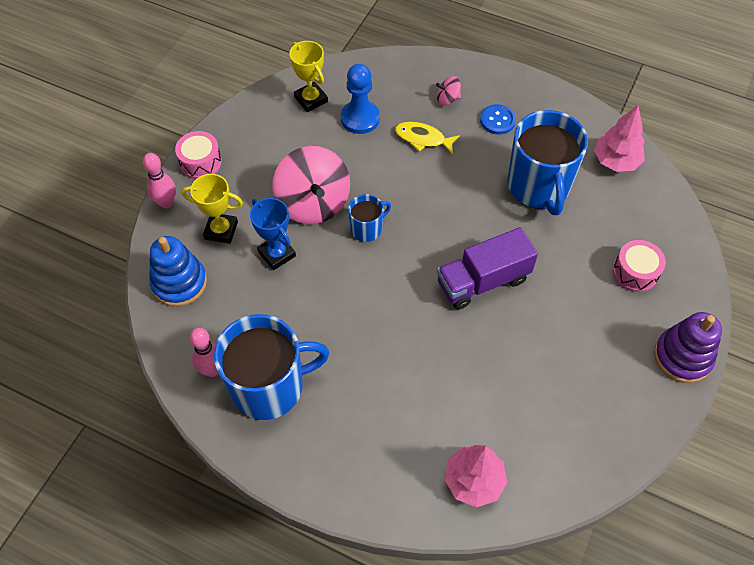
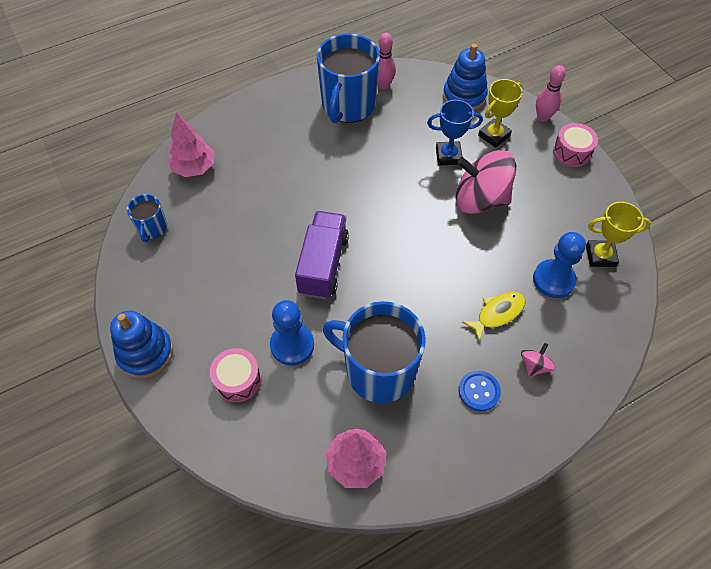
camera: 125 degrees right, 0 degrees up
(367, 228) = (430, 220): blue mug -> blue mug (152, 228)
(573, 255) = (292, 345): none -> blue pawn
(682, 357) = (145, 353): purple stacking toy -> blue stacking toy

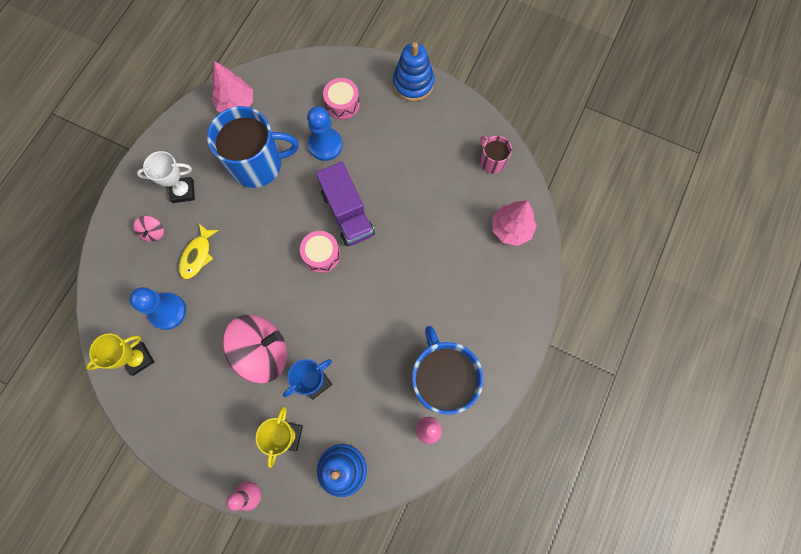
camera: 145 degrees right, 15 degrees up
(152, 228) = (492, 162): blue mug -> pink mug
(479, 391) = (183, 191): blue button -> white trophy
(572, 152) = (206, 464): pink drum -> pink drum (321, 255)

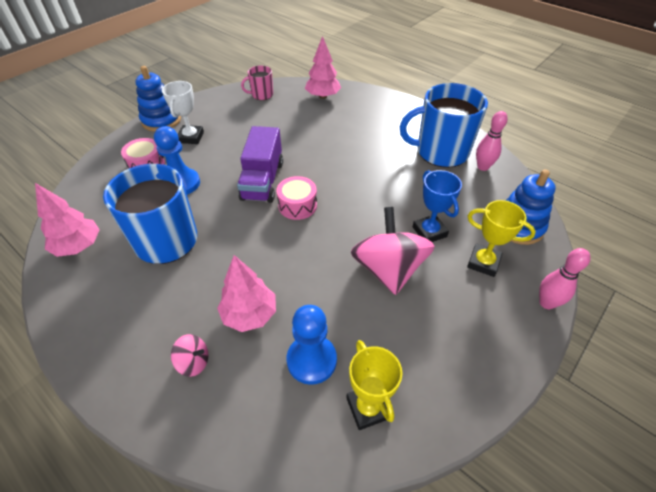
camera: 75 degrees left, 25 degrees down
(183, 191) = (156, 318): white trophy -> white trophy (191, 137)
(197, 255) = (250, 314): yellow fish -> pink tree
(347, 213) = (262, 180): purple truck -> purple truck turned 105 degrees clockwise

